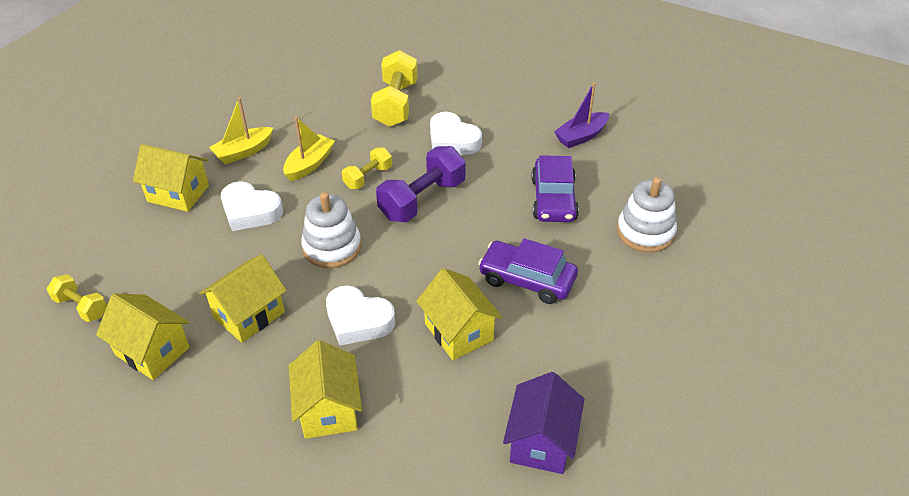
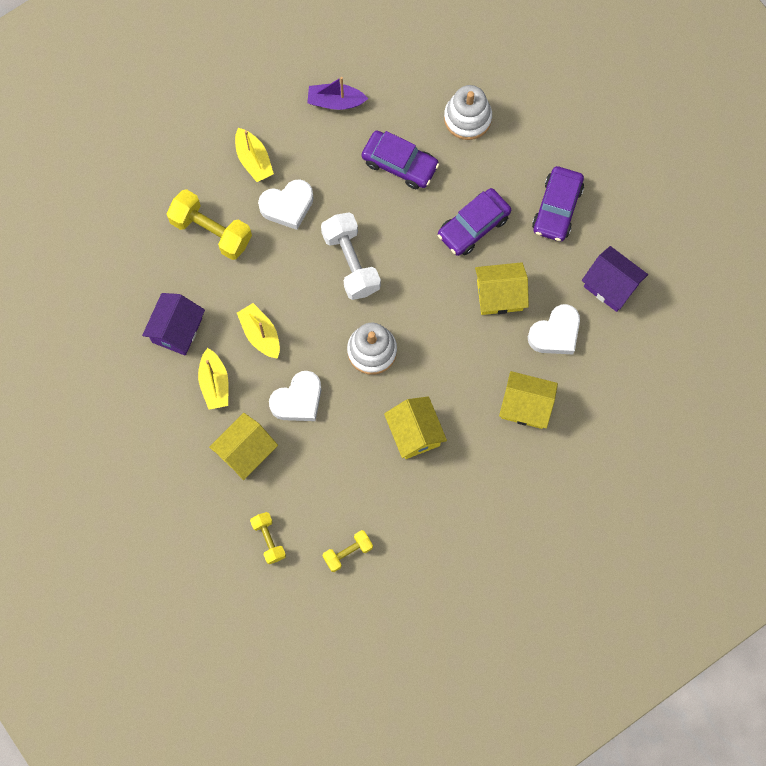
camera: 65 degrees left, 30 degrees up
(152, 351) = (418, 509): yellow house -> none
(286, 114) = (177, 330): none -> purple house
(358, 320) = (456, 359): white heart -> white heart (555, 333)
(368, 177) = (301, 293): yellow dumbbell -> yellow dumbbell (268, 539)
(422, 200) = (351, 262): purple dumbbell -> white dumbbell
(482, 106) = (253, 160): none -> yellow boat
(581, 136) = (335, 101): purple boat -> purple boat turned 105 degrees clockwise
(603, 347) = (557, 208): none -> purple car

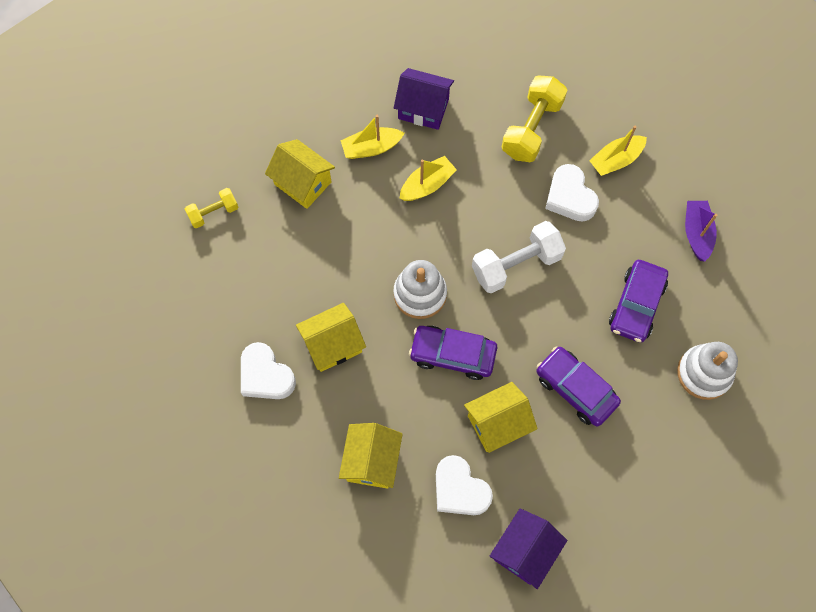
camera: 85 degrees right, 5 degrees down
(298, 400) = (360, 226): white heart -> white heart (265, 375)
(348, 552) = (202, 289): yellow dumbbell -> none
(499, 295) = (497, 423): yellow house -> yellow house turned 75 degrees clockwise
(557, 208) = (611, 482): purple car -> purple car (452, 355)

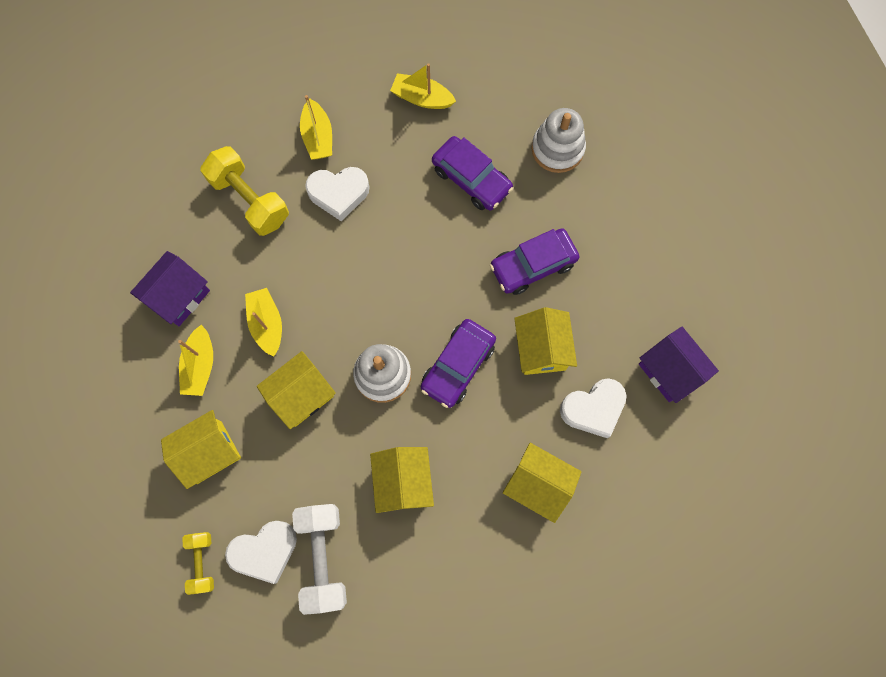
camera: 70 degrees left, 5 degrees up
(265, 375) = (410, 564): white heart -> white heart (265, 551)
(376, 235) = (301, 395): none -> yellow house
(516, 264) = (388, 271): white dumbbell -> white dumbbell (323, 557)
(696, 233) = (422, 98): purple boat -> yellow boat

